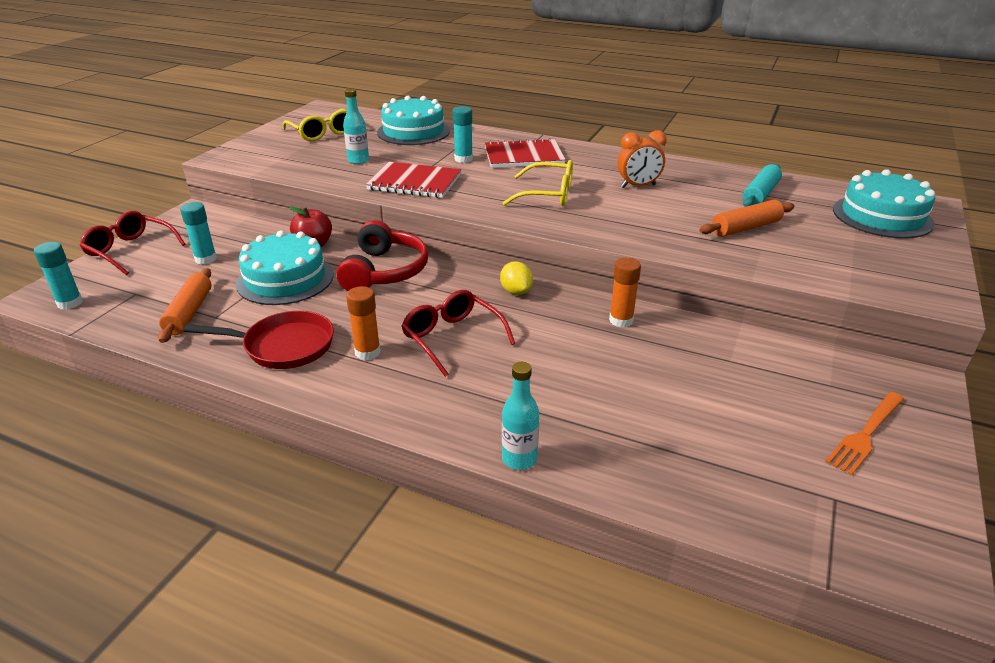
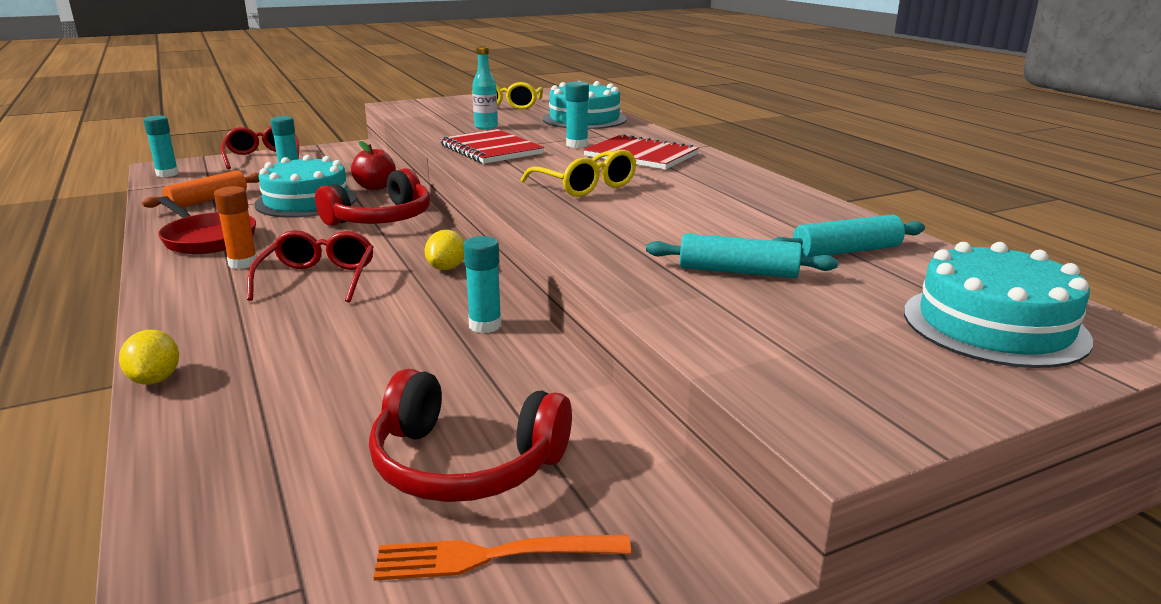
camera: 40 degrees right, 10 degrees down
(519, 459) = (155, 379): turquoise bottle -> yellow lemon
(621, 320) = (485, 325): orange glue stick -> turquoise glue stick
(638, 186) = (702, 204): orange clock -> none
(746, 228) = (738, 272): orange rolling pin -> turquoise rolling pin
(772, 401) = (465, 463): none -> red headphones

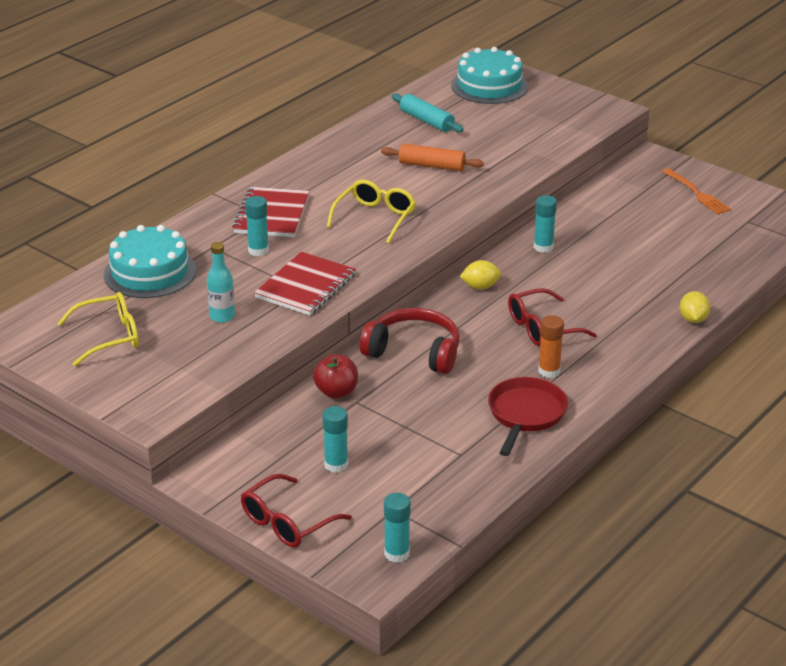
camera: 115 degrees left, 10 degrees up
(155, 379) = (693, 319): yellow lemon -> yellow lemon turned 45 degrees counterclockwise
(208, 200) = (447, 471): orange rolling pin -> orange rolling pin (431, 166)
(306, 201) = (404, 412): turquoise cake -> none
(465, 463) = (658, 214): red headphones -> none
(738, 272) = (484, 144): turquoise rolling pin -> none

